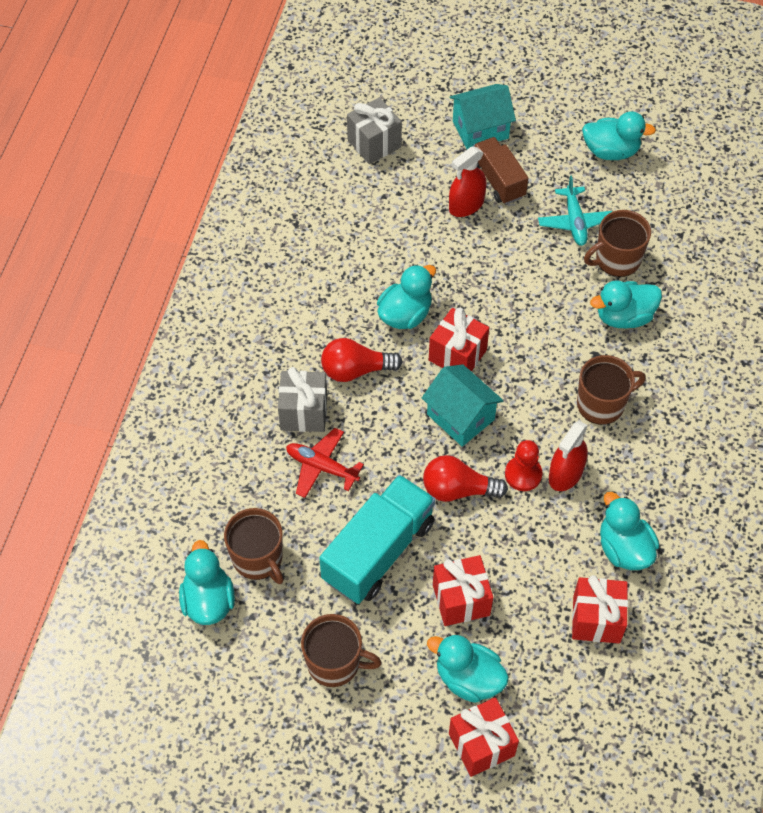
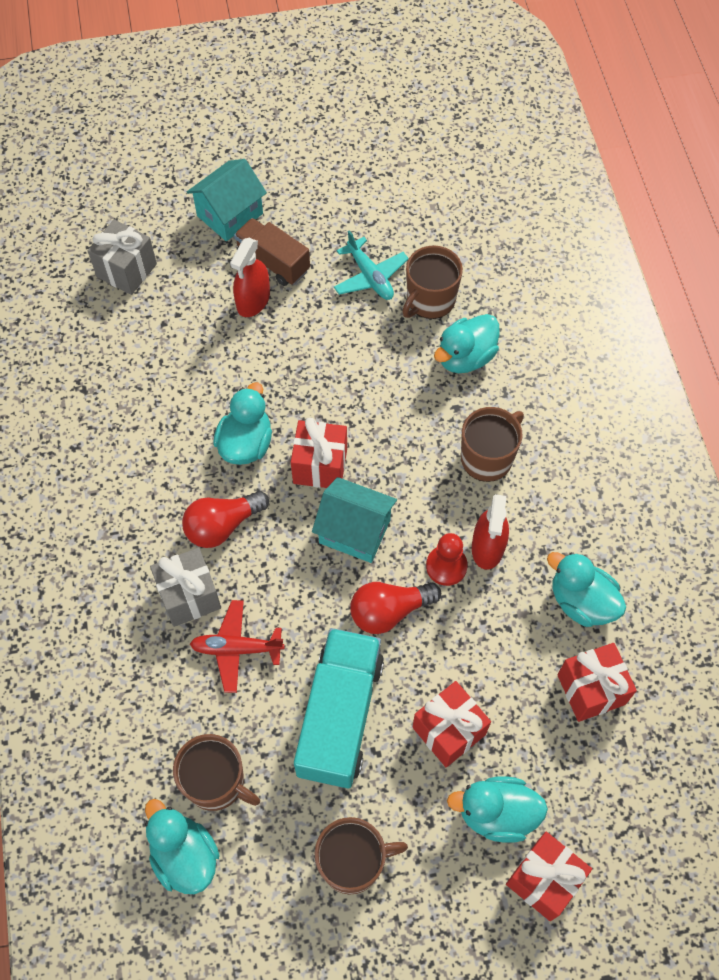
camera: 25 degrees left, 5 degrees up
(611, 151) = (371, 189): turquoise duck -> none

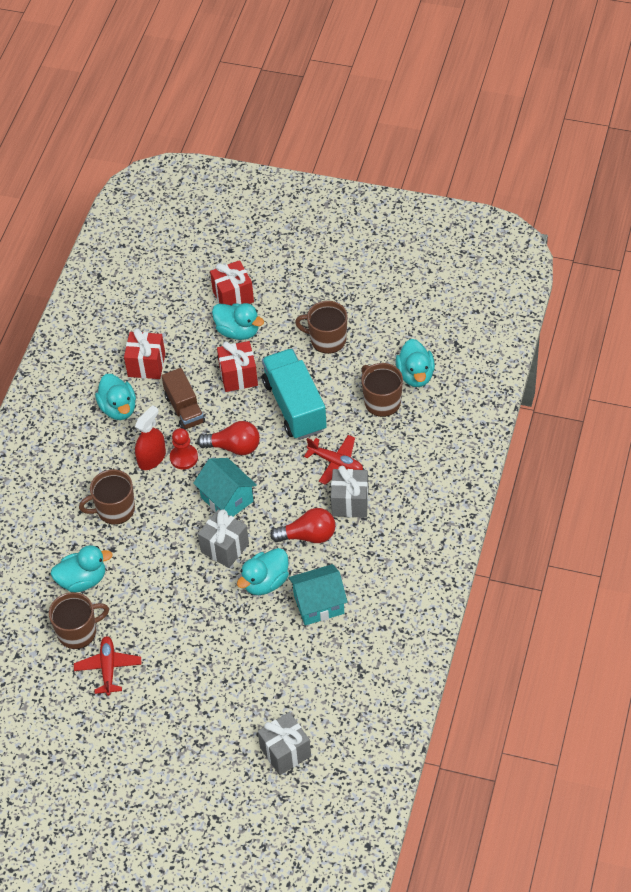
camera: 150 degrees left, 10 degrees down
(230, 215) = (182, 767): turquoise house -> turquoise house (319, 604)
(253, 300) = (203, 685): red spray bottle -> none
(273, 262) = (171, 711): brown truck -> brown truck (184, 409)
(320, 466) = (225, 548): red gift -> grey gift
(340, 716) = (295, 406): turquoise truck -> turquoise truck turned 120 degrees clockwise
(370, 276) = (108, 668): turquoise plane -> red plane

